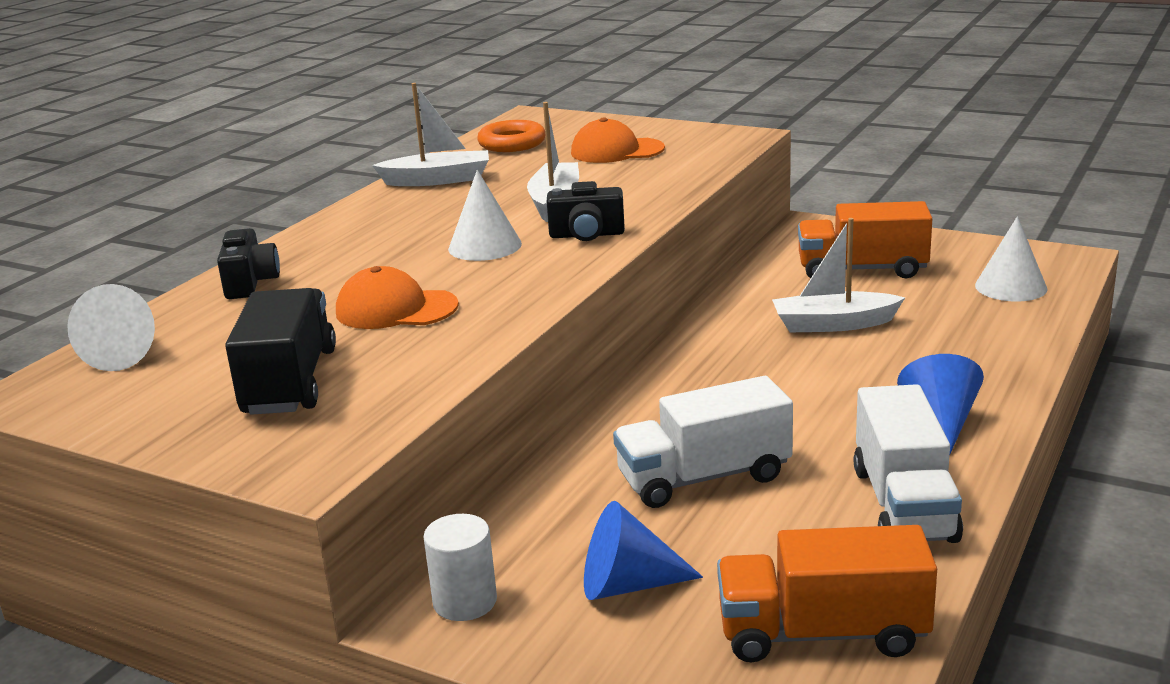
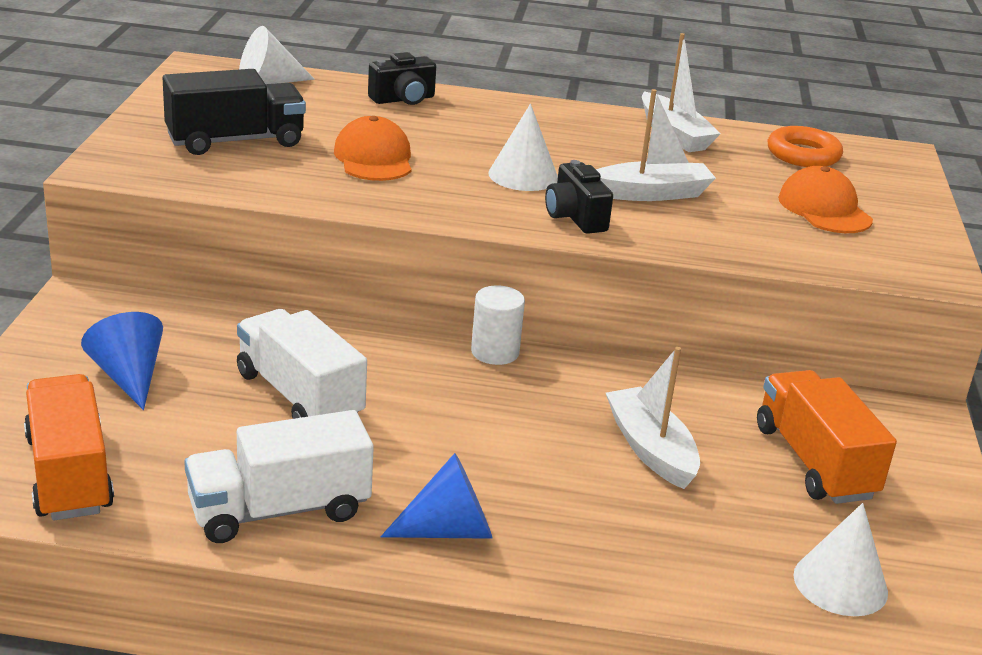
camera: 65 degrees right, 5 degrees up
(465, 601) = (100, 312): white cylinder -> white cylinder (495, 352)

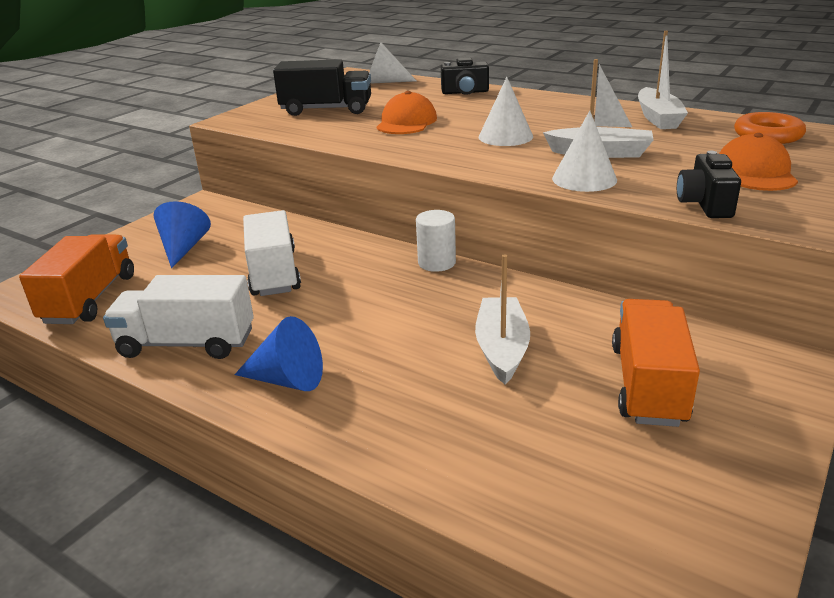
camera: 30 degrees right, 0 degrees up
(575, 217) = (519, 163): black camera -> black camera (705, 204)
(840, 583) = (593, 499): white cone -> white cone (584, 179)

